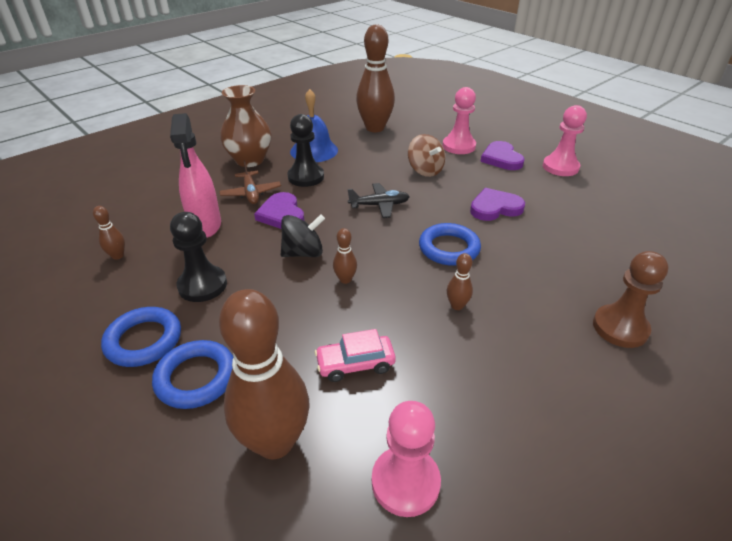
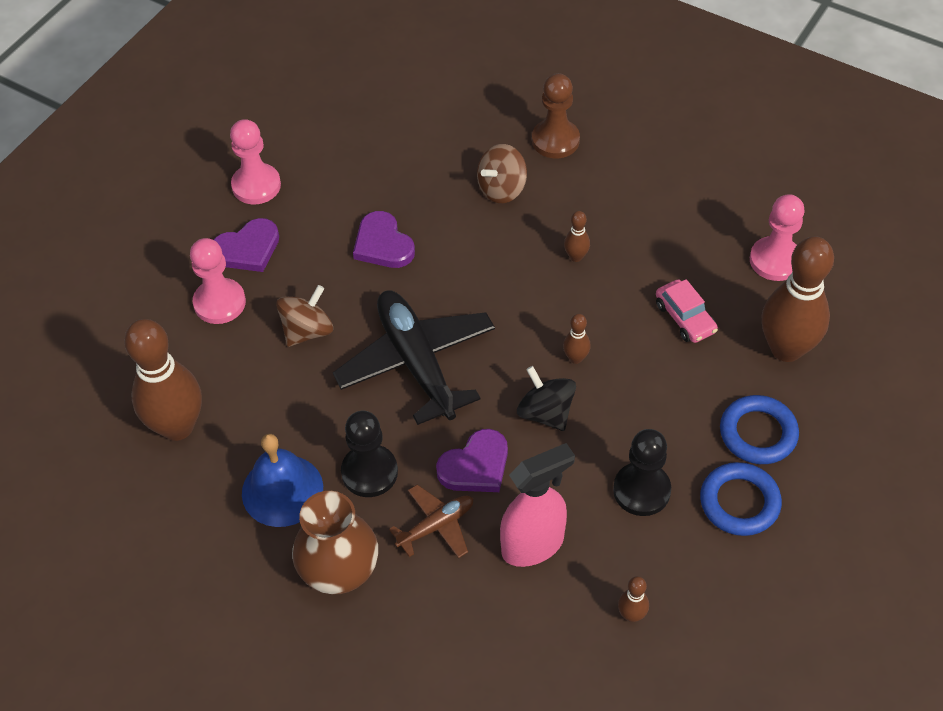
camera: 105 degrees left, 15 degrees up
(379, 205) = (416, 362): black plane -> black plane, size x1.96
(449, 248) = (484, 277): blue ring -> none
(550, 277) = (502, 189): none -> brown spinning top

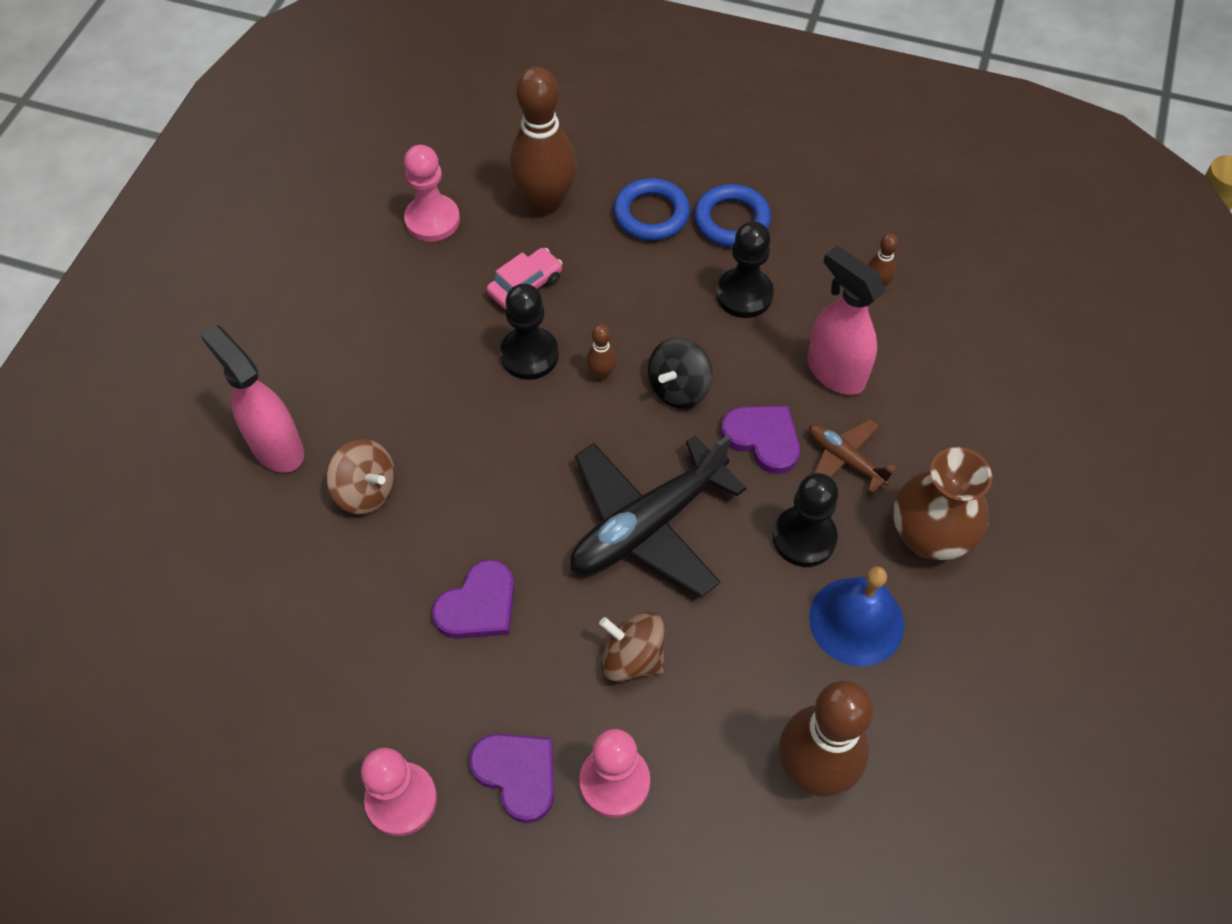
camera: 105 degrees left, 5 degrees up
(555, 140) = (276, 447): brown pawn -> pink spray bottle
(576, 257) = (460, 396): brown bowling pin -> none
(607, 309) = (529, 355): none -> black pawn

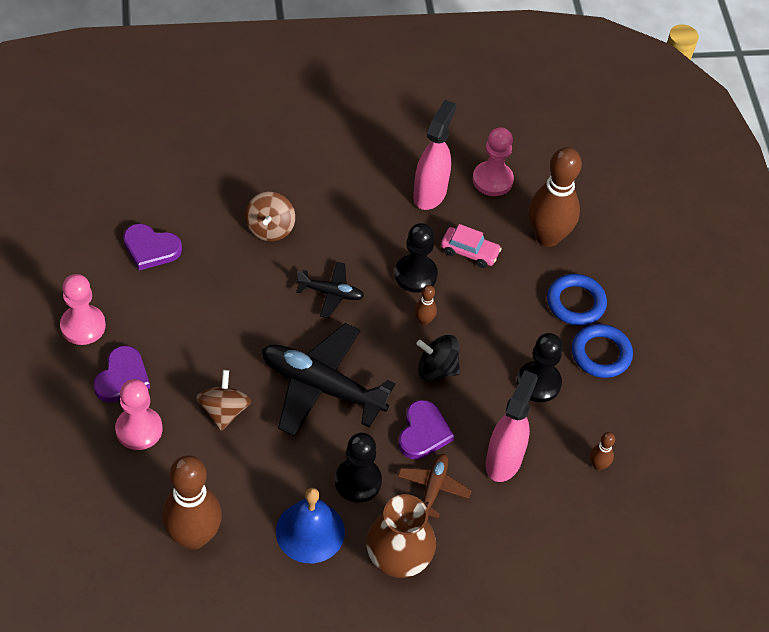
camera: 60 degrees right, 5 degrees down
(276, 447) = (276, 172): pink spray bottle -> pink spray bottle (430, 193)
(478, 605) = (221, 316): purple heart -> purple heart (151, 248)
(509, 459) = (331, 293): none -> black plane

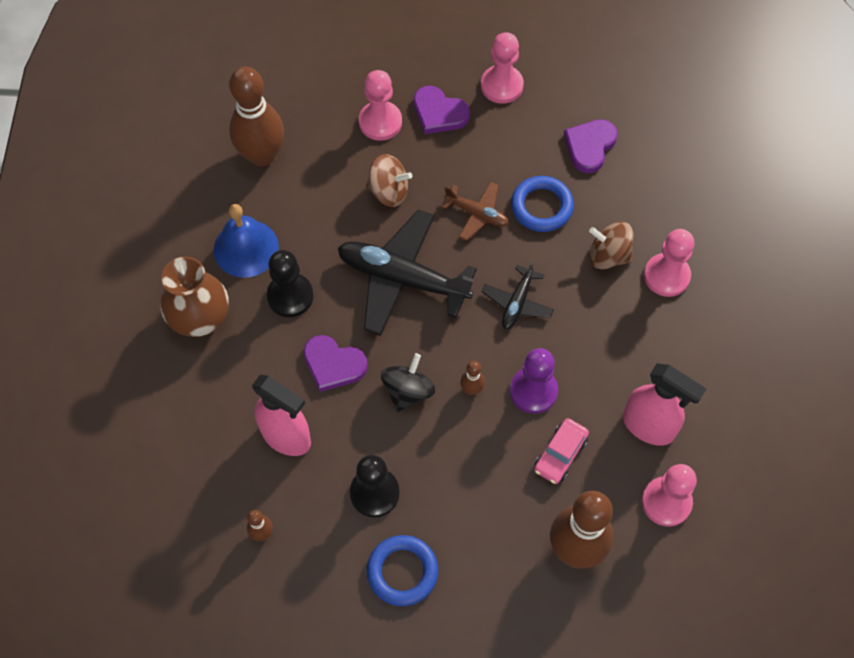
camera: 105 degrees right, 10 degrees up
(284, 186) = (666, 276): none -> pink pawn
(322, 387) = (402, 279): black plane -> black plane turned 105 degrees counterclockwise
(415, 275) = (533, 391): black pawn -> purple pawn
(433, 488) = (269, 363): brown plane -> brown plane (477, 214)
(575, 303) = (476, 560): blue ring -> blue ring (541, 207)

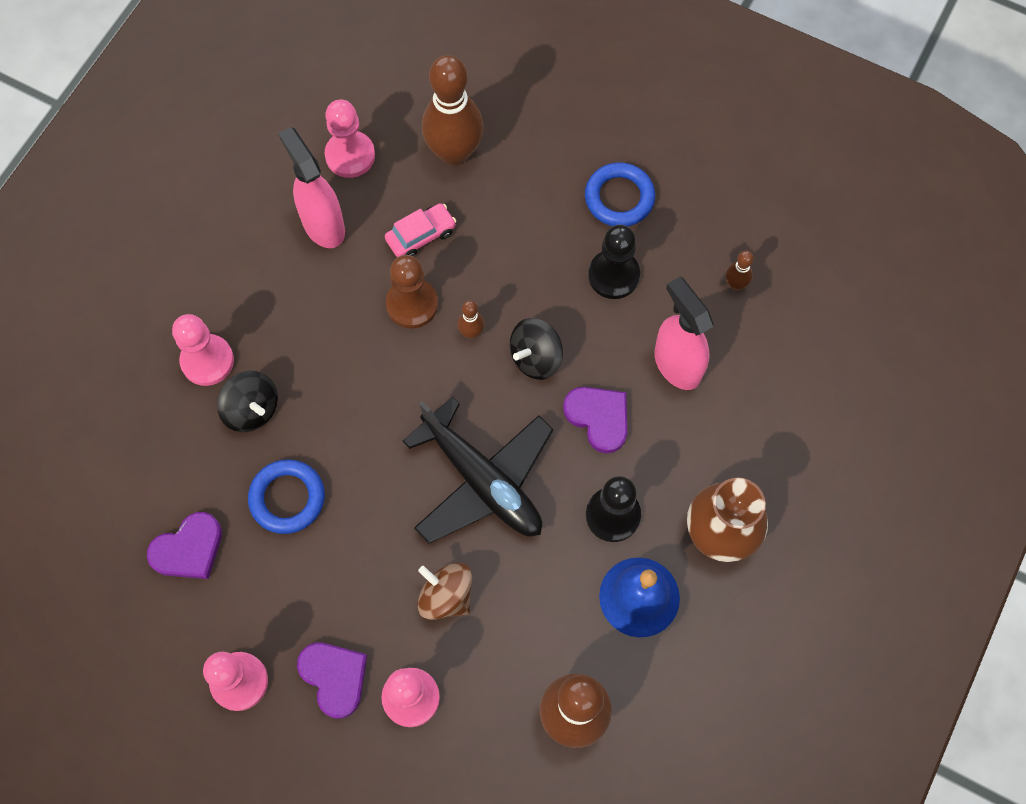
camera: 155 degrees left, 5 degrees up
(477, 214) = (362, 522): brown plane -> none
(517, 303) = (376, 400): black plane -> none
(533, 391) = (412, 304): purple pawn -> brown pawn
(608, 255) = (252, 409): brown spinning top -> black spinning top

